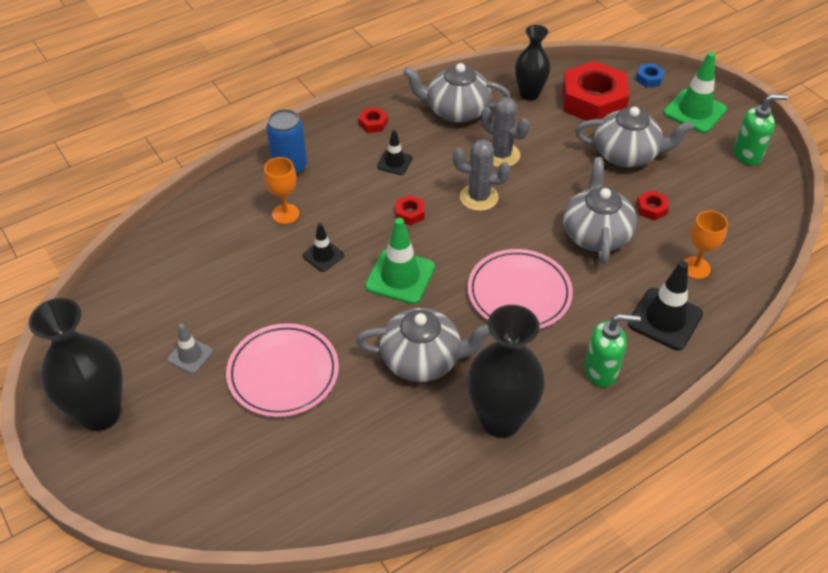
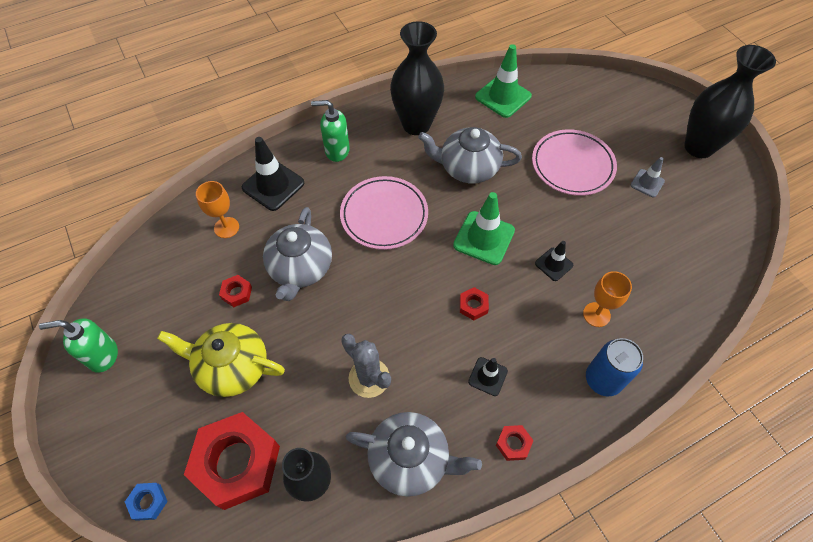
camera: 175 degrees left, 10 degrees up
(479, 197) = (402, 320): grey cactus -> none
(626, 154) = (232, 367): grey teapot -> yellow teapot
(694, 111) = (122, 432): green traffic cone -> green traffic cone (503, 96)

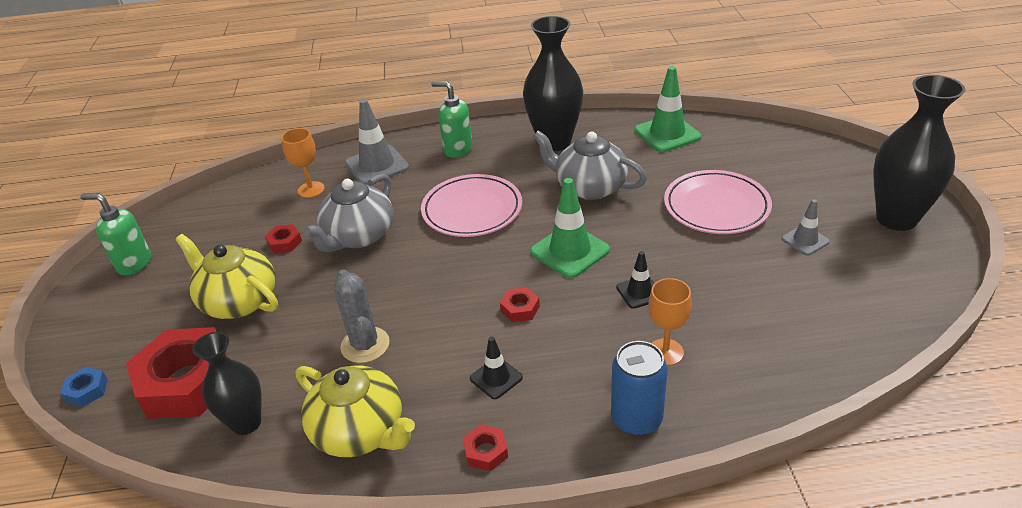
camera: 25 degrees right, 20 degrees down
(273, 185) = (377, 165): black traffic cone -> grey traffic cone
(410, 459) = (360, 431): grey teapot -> yellow teapot

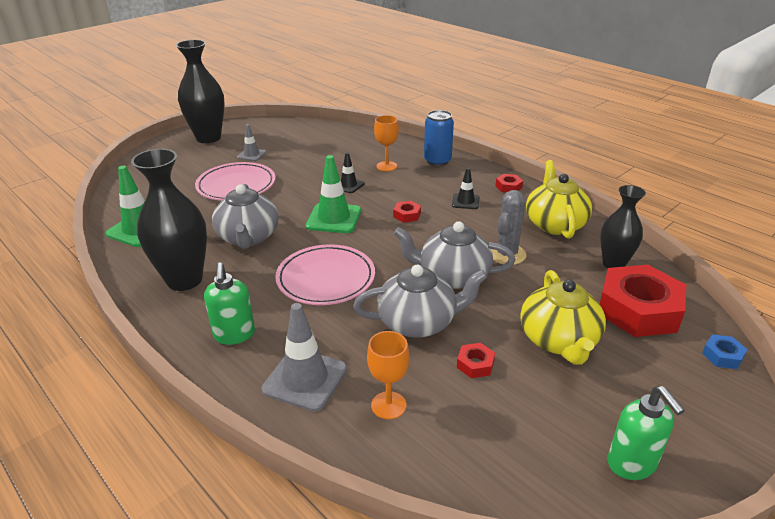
camera: 130 degrees left, 5 degrees down
(383, 285) = (453, 276): none -> grey teapot

